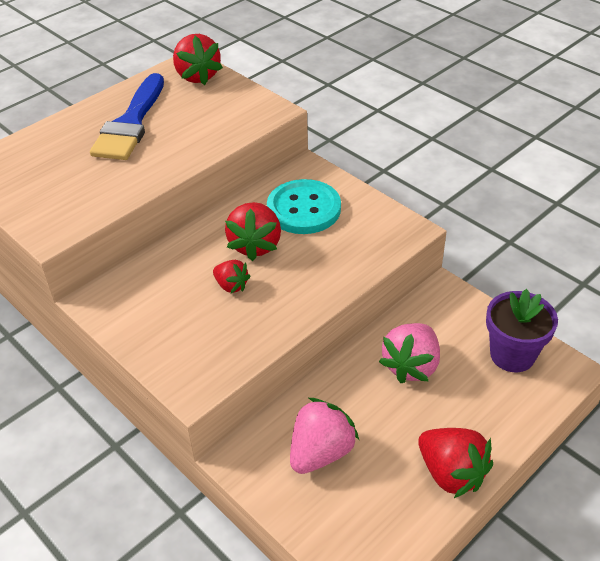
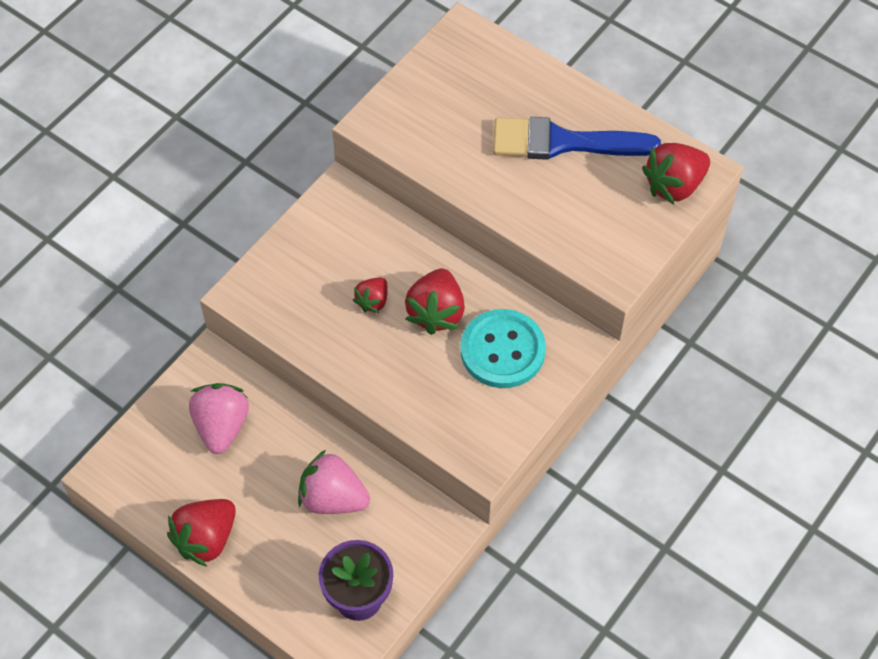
camera: 80 degrees right, 15 degrees up
(255, 245) = (436, 312): red strawberry -> red strawberry turned 75 degrees counterclockwise
(321, 452) = (221, 426): pink strawberry -> pink strawberry turned 120 degrees counterclockwise

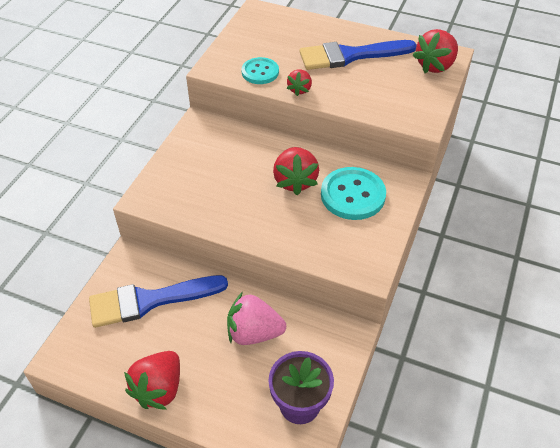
camera: 15 degrees left, 10 degrees down
(221, 426) = (150, 300): pink strawberry -> blue brush
(373, 301) = (246, 183): red strawberry -> red strawberry (299, 89)
(431, 145) = (260, 72): none -> turquoise button

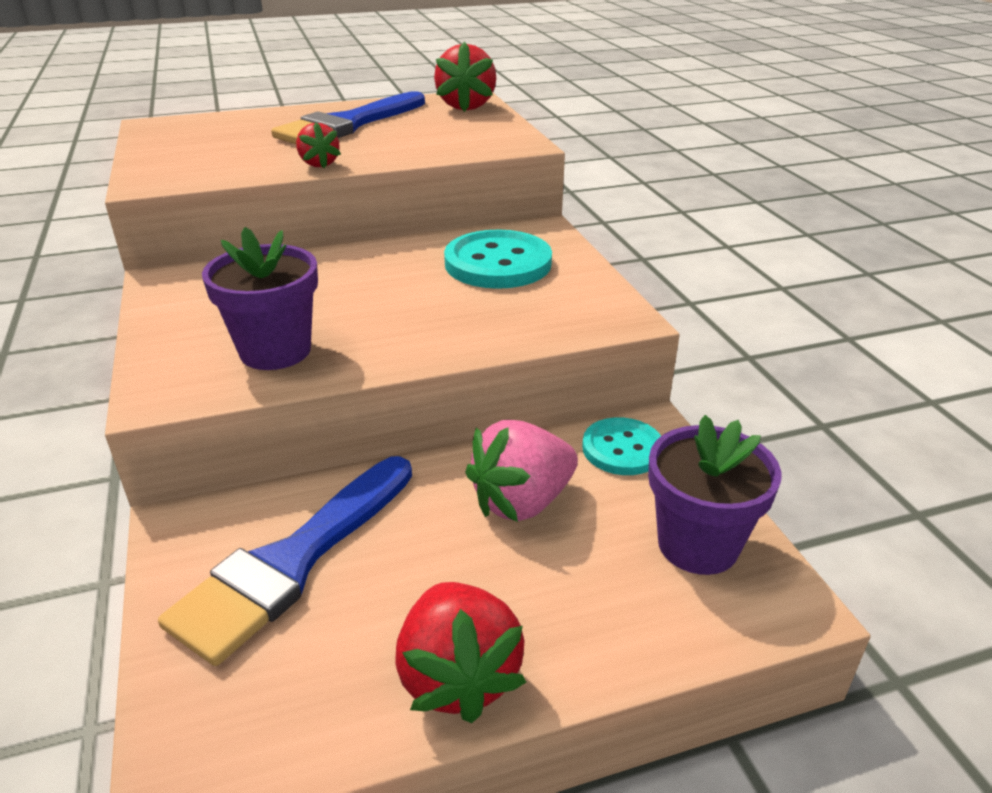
camera: 40 degrees left, 15 degrees down
(203, 198) = (275, 351): none -> purple flower pot
(260, 72) = (234, 166): turquoise button -> turquoise button (622, 449)
(295, 181) = (401, 280): red strawberry -> none

